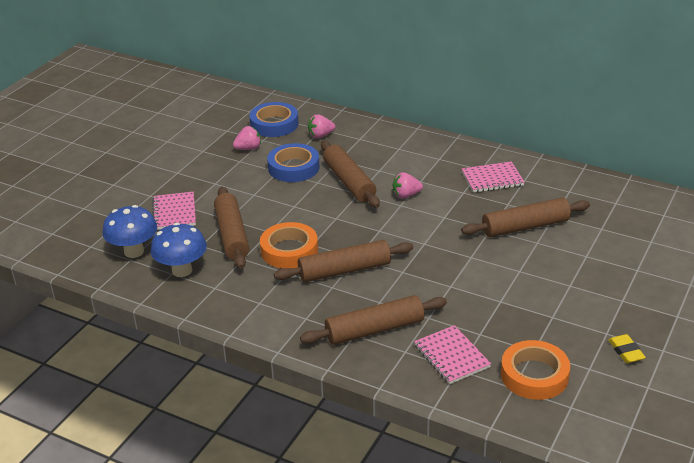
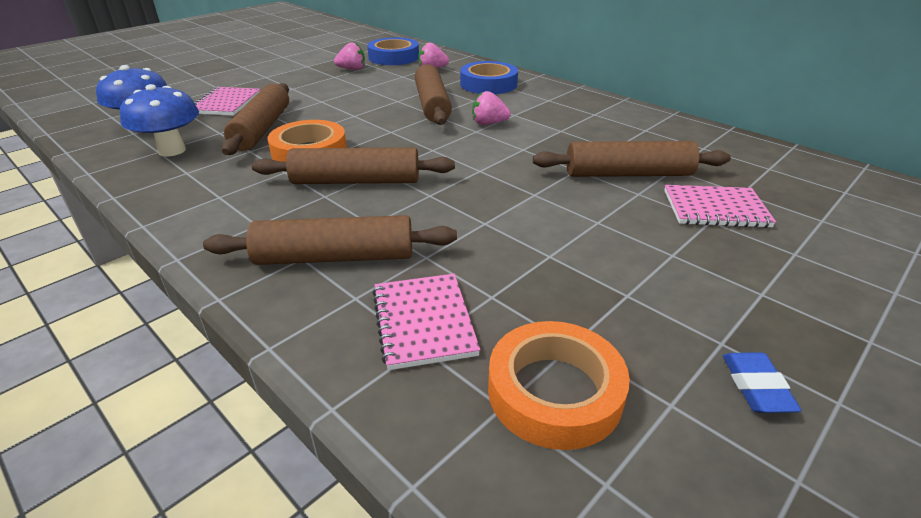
camera: 15 degrees right, 0 degrees up
(293, 167) = (383, 87): blue tape -> blue tape (488, 84)
(492, 179) = (604, 124): pink notebook -> pink notebook (715, 209)
(626, 351) = (756, 387): yellow eraser -> blue eraser

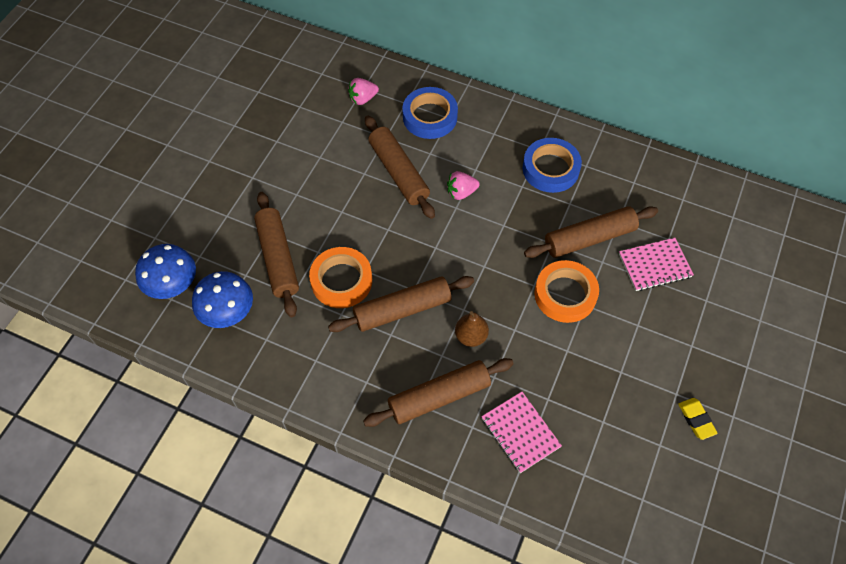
camera: 20 degrees left, 25 degrees up
(226, 103) = (212, 225): pink notebook -> none
(352, 69) = (284, 121): pink strawberry -> none
(393, 57) = (310, 81): blue tape -> blue tape (550, 169)
(422, 216) = (471, 336): none -> brown pear
(554, 391) = (605, 456): orange tape -> orange tape (565, 294)
(756, 387) = (696, 420): blue eraser -> yellow eraser

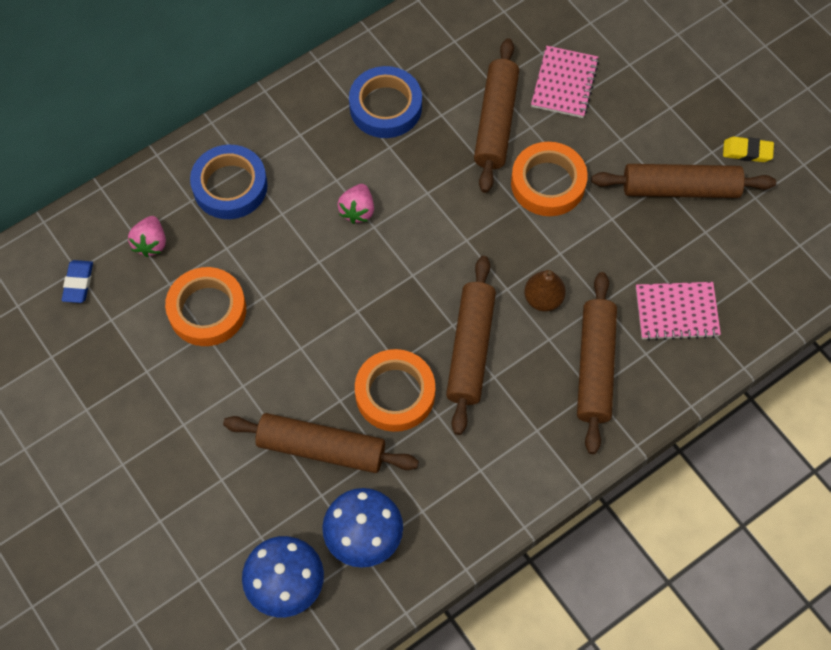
camera: 60 degrees left, 5 degrees up
(313, 79) = (78, 283): none -> blue eraser
(336, 150) = (207, 310): none -> orange tape
(398, 172) = (287, 260): brown rolling pin -> brown rolling pin (680, 189)

